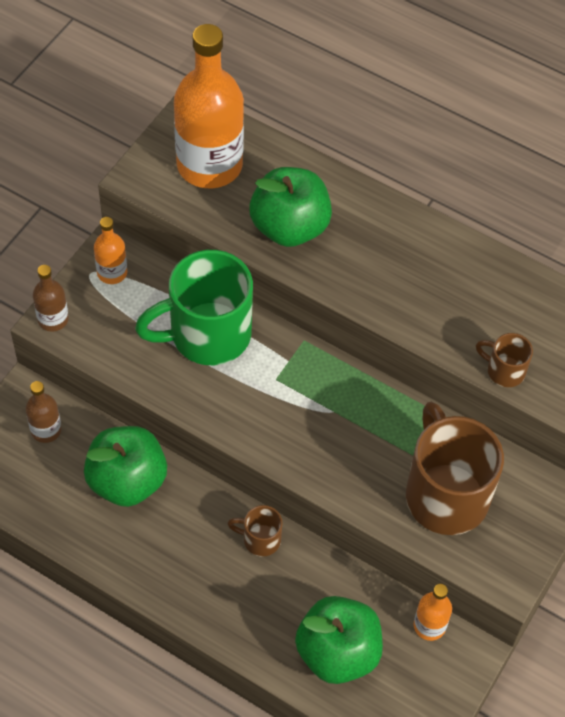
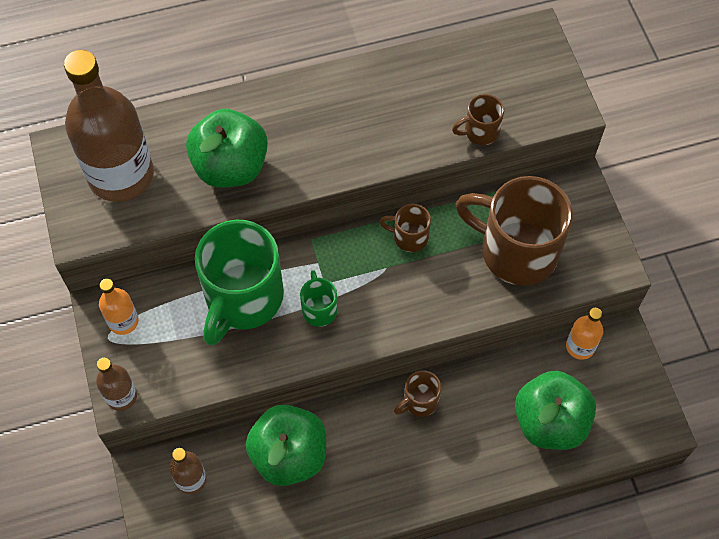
camera: 45 degrees left, 5 degrees up
(209, 165) = (121, 175): orange bottle -> brown bottle
(250, 392) = (319, 309): none -> green mug
(377, 407) = (409, 237): none -> brown mug

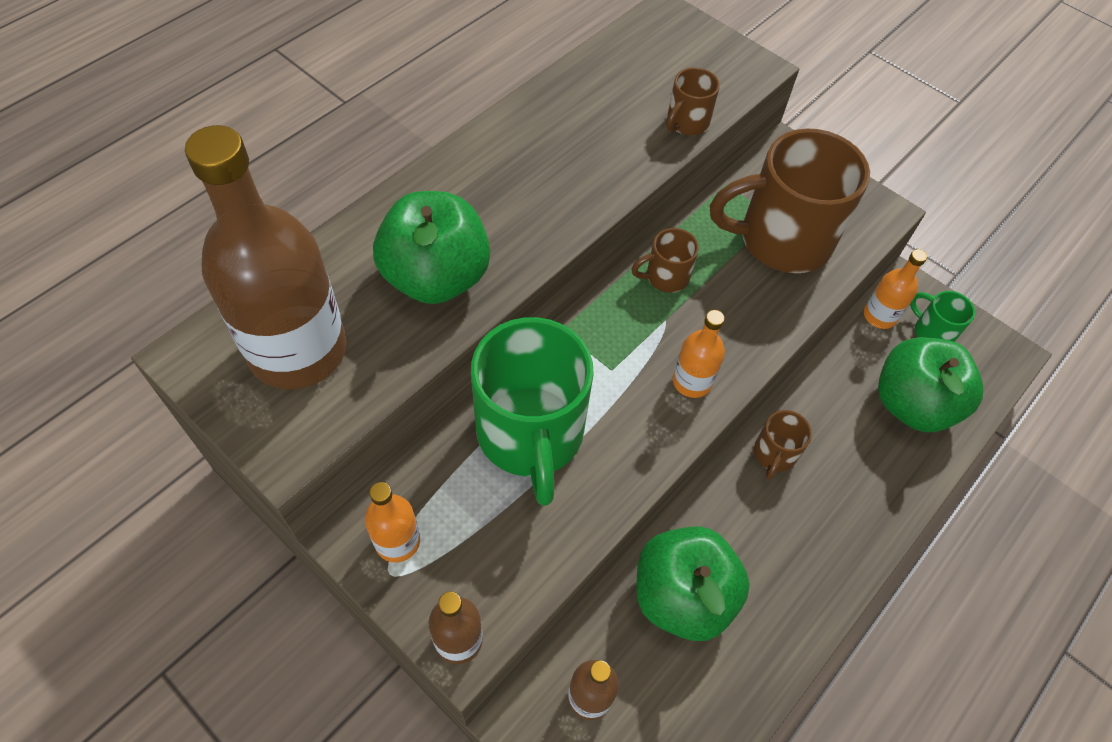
camera: 35 degrees left, 5 degrees down
(319, 309) = (627, 401): green mug -> green mug (932, 332)
(372, 319) = (692, 381): none -> orange bottle

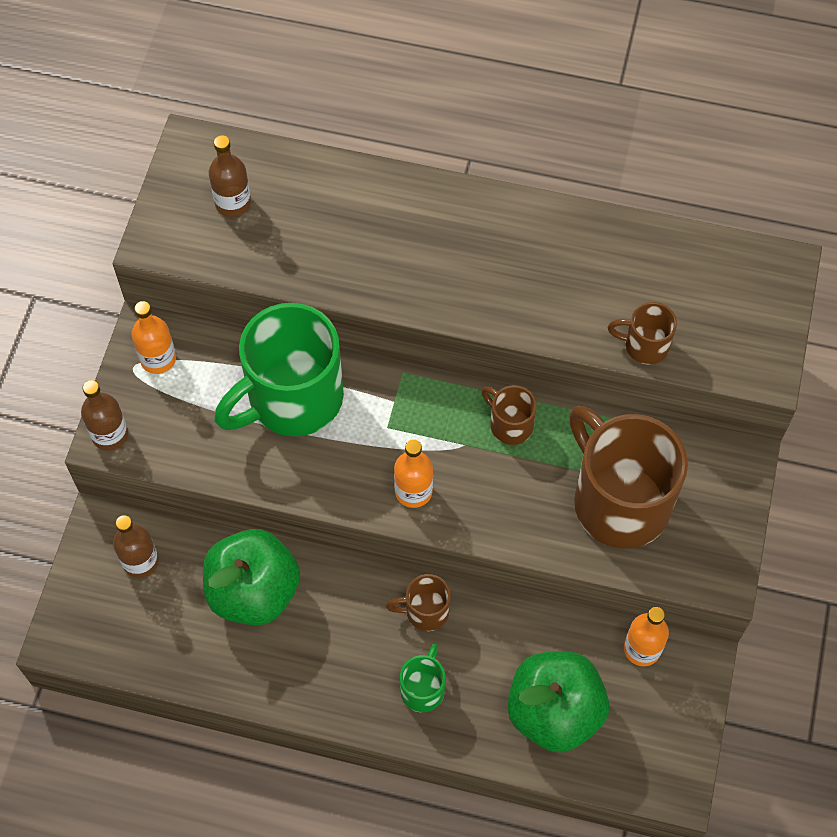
camera: 65 degrees right, 5 degrees up
(298, 350) = (233, 203): brown bottle -> brown bottle, size x0.46
(436, 277) = (350, 250): green apple -> none
(932, 332) = (654, 704): green mug -> green mug (423, 689)

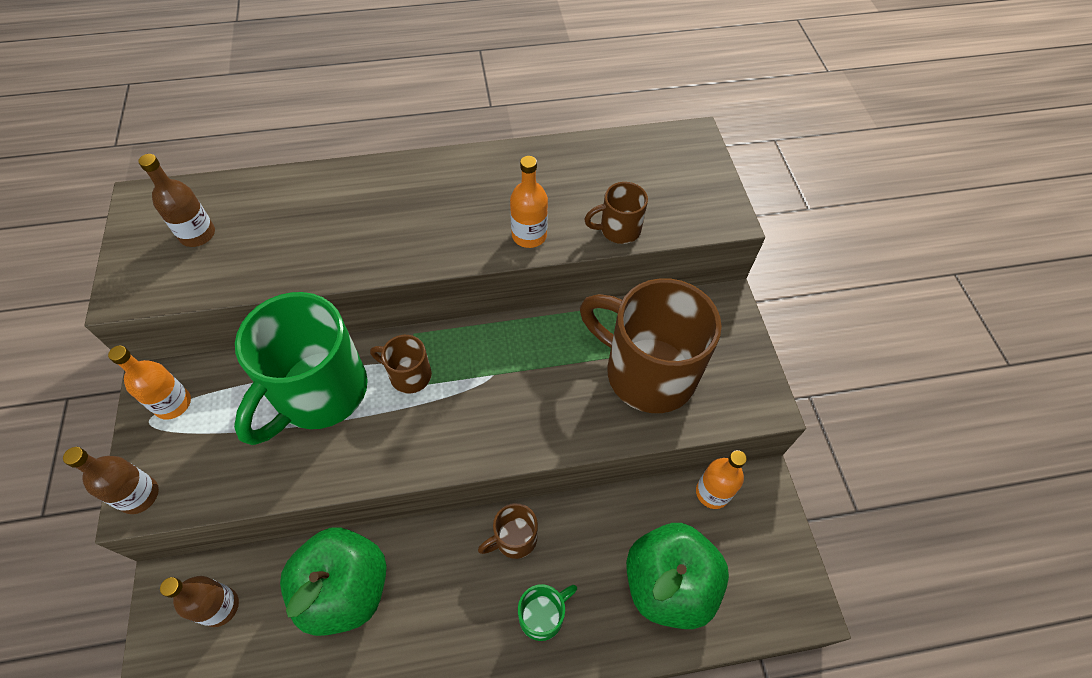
camera: 25 degrees left, 5 degrees down
(413, 491) = (464, 433): orange bottle -> orange bottle (529, 235)
(423, 689) = (543, 615): green mug -> green mug turned 60 degrees clockwise
(510, 424) = (525, 343): brown mug -> brown mug (409, 375)

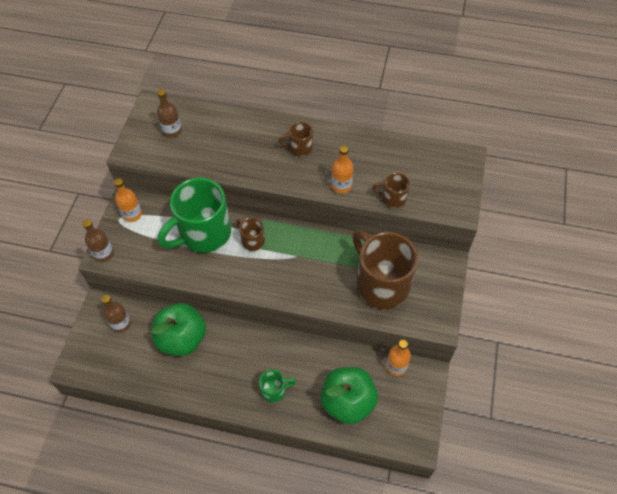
camera: 25 degrees right, 0 degrees up
(514, 538) = (276, 348): brown mug -> brown mug (299, 148)

